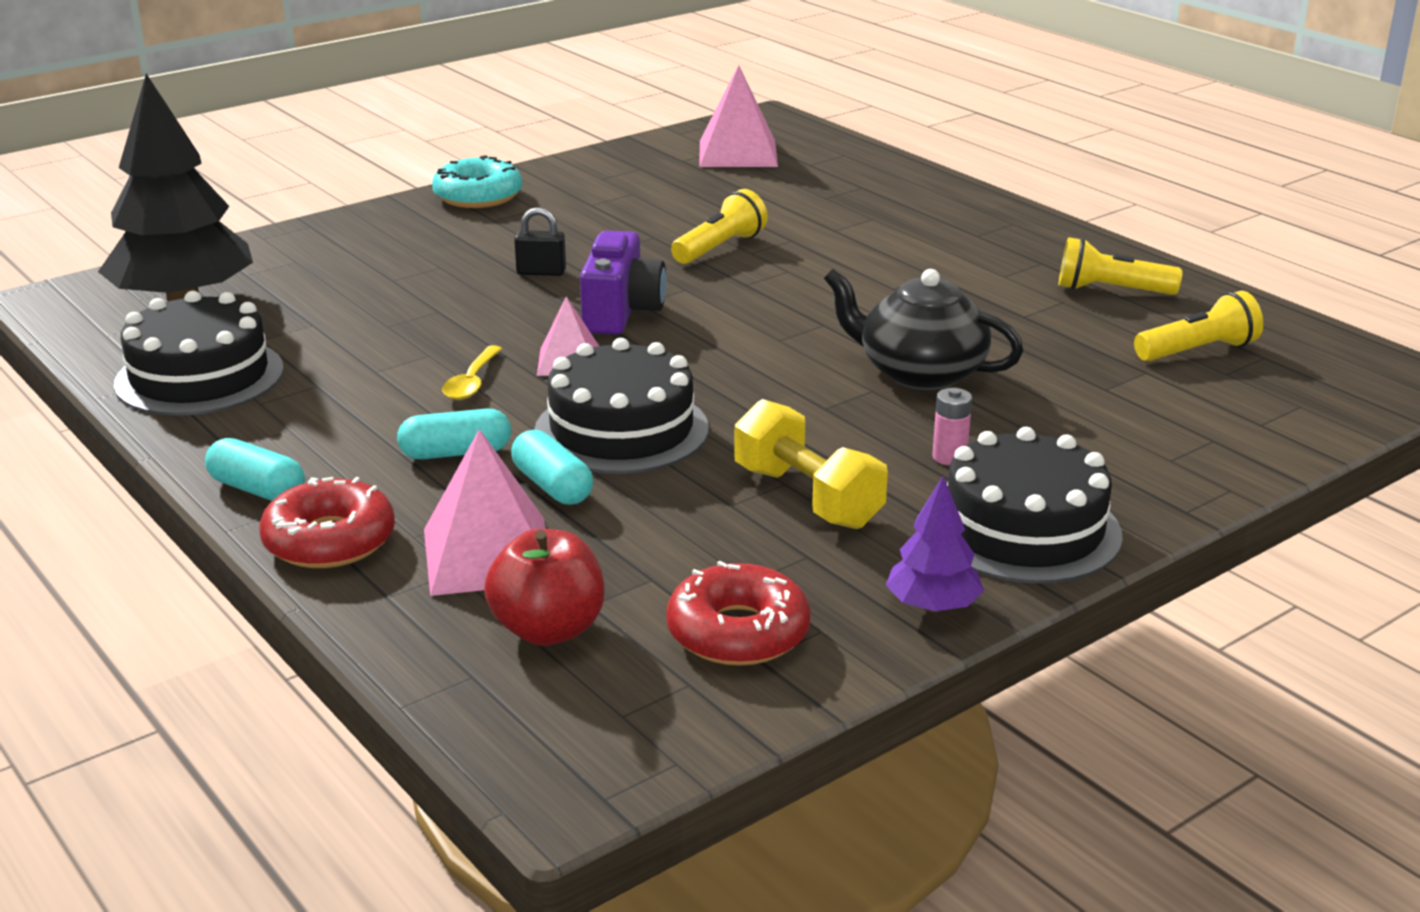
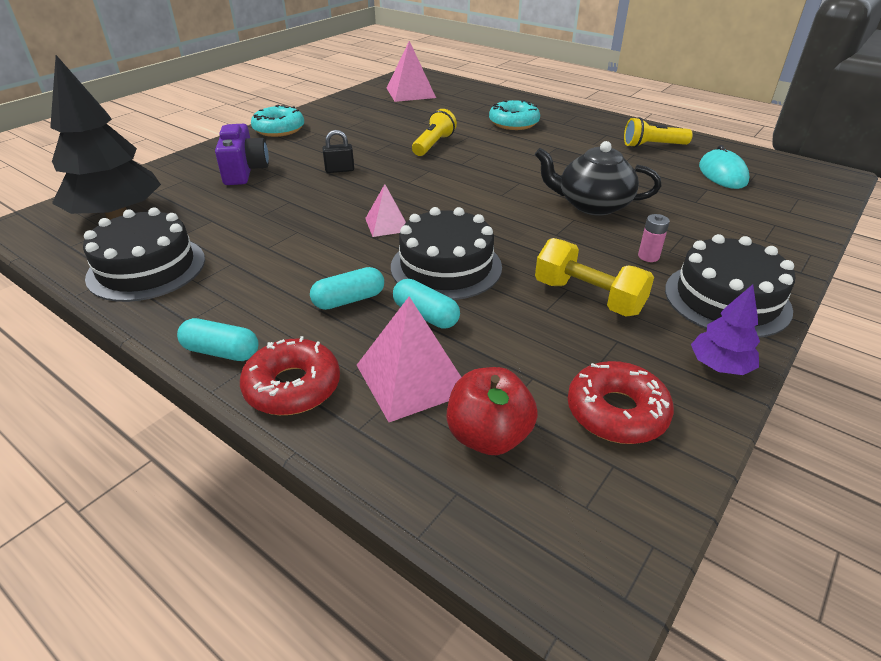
camera: 15 degrees left, 10 degrees up
(472, 382) = (334, 247): yellow spoon -> none
(621, 312) = (401, 189): purple camera -> purple camera (245, 171)
(886, 225) = (513, 123): none -> turquoise donut
(1197, 351) = (722, 174): yellow flashlight -> turquoise mouse

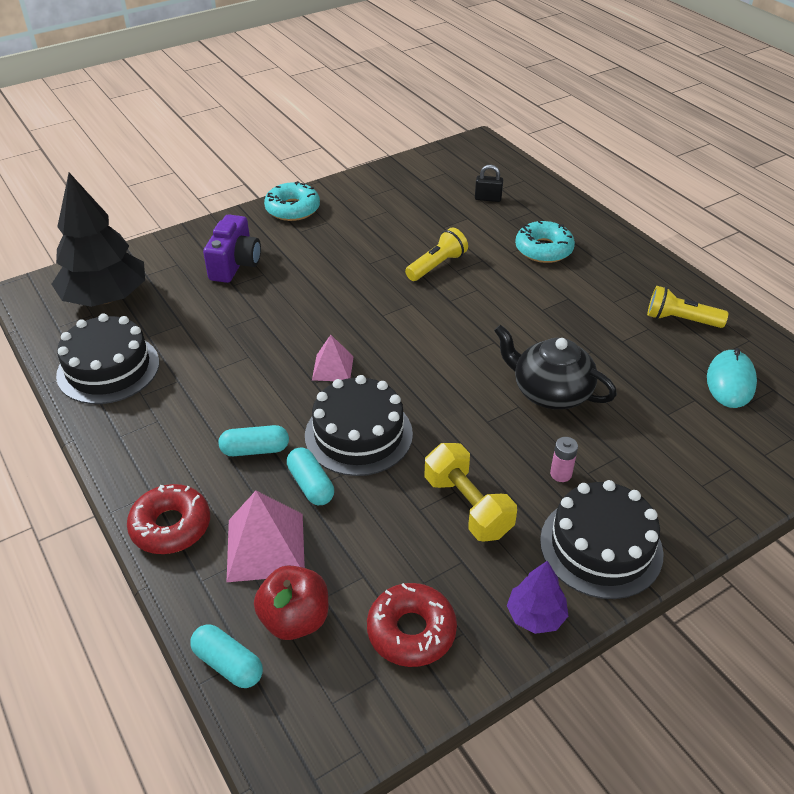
camera: 20 degrees right, 5 degrees up
(221, 352) = (132, 476): turquoise capsule -> turquoise capsule (228, 664)
(339, 170) = (324, 283): black padlock -> black padlock (488, 198)
(410, 93) = (457, 176): pink pyramid -> none

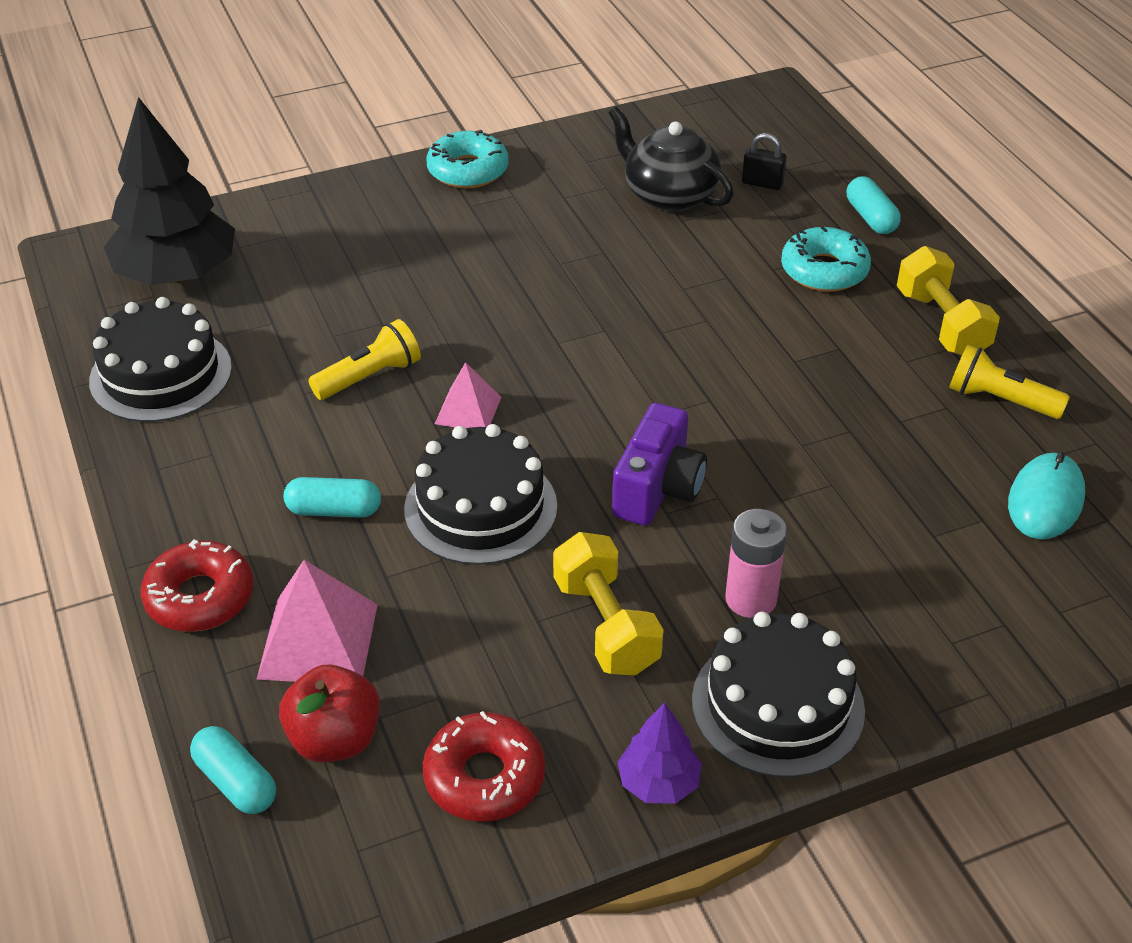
camera: 10 degrees right, 0 degrees up
(235, 264) = (366, 245): purple camera -> purple camera (658, 489)
(311, 485) = (398, 567): turquoise capsule -> turquoise capsule (871, 217)
(436, 265) = (656, 278): yellow flashlight -> yellow flashlight (369, 377)
(550, 392) = (770, 482): black teapot -> black teapot (669, 195)
(561, 474) = (751, 599): pink battery -> pink battery, size x1.66
(628, 275) = (941, 324): none -> yellow dumbbell

